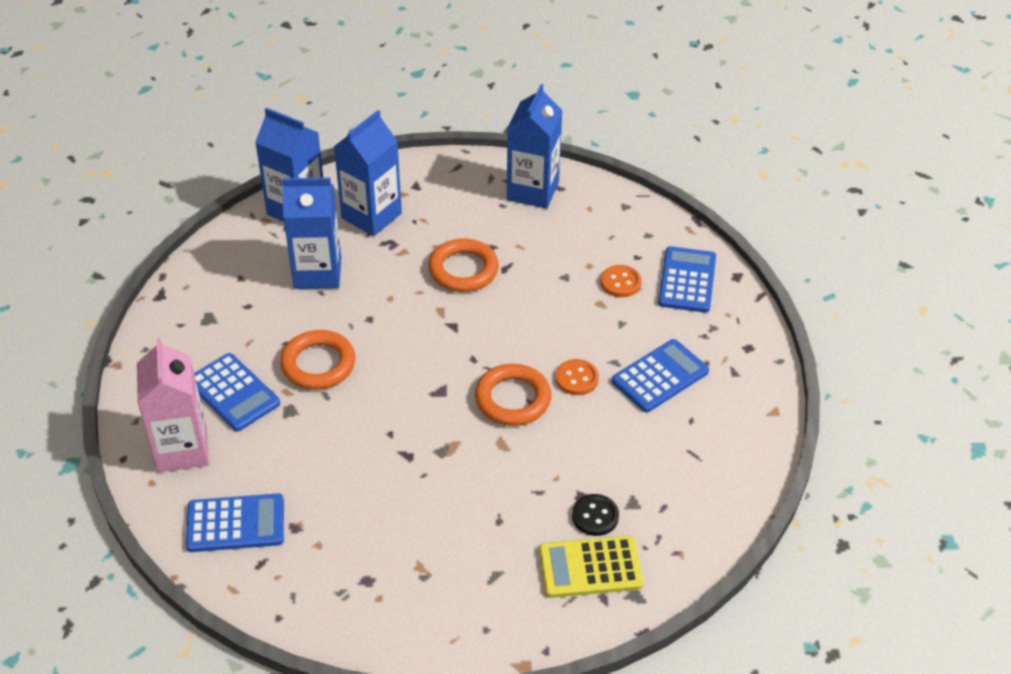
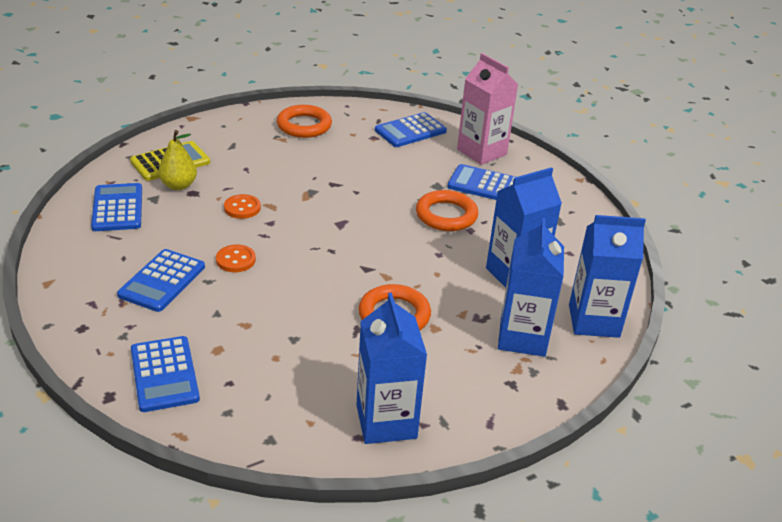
camera: 150 degrees right, 10 degrees down
(513, 399) = (280, 233): orange ring -> orange ring (304, 125)
(595, 516) = (179, 185): black button -> yellow pear
(620, 282) = (234, 350): orange button -> orange button (242, 208)
(680, 499) = (117, 208): none -> blue calculator

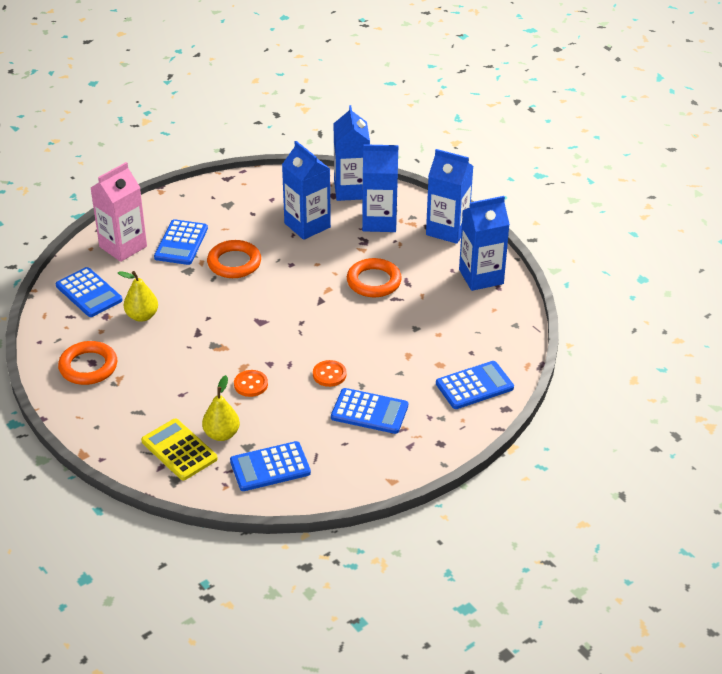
camera: 95 degrees left, 5 degrees up
(368, 155) = (142, 316): none -> yellow pear
(501, 404) = (447, 230): none -> blue carton

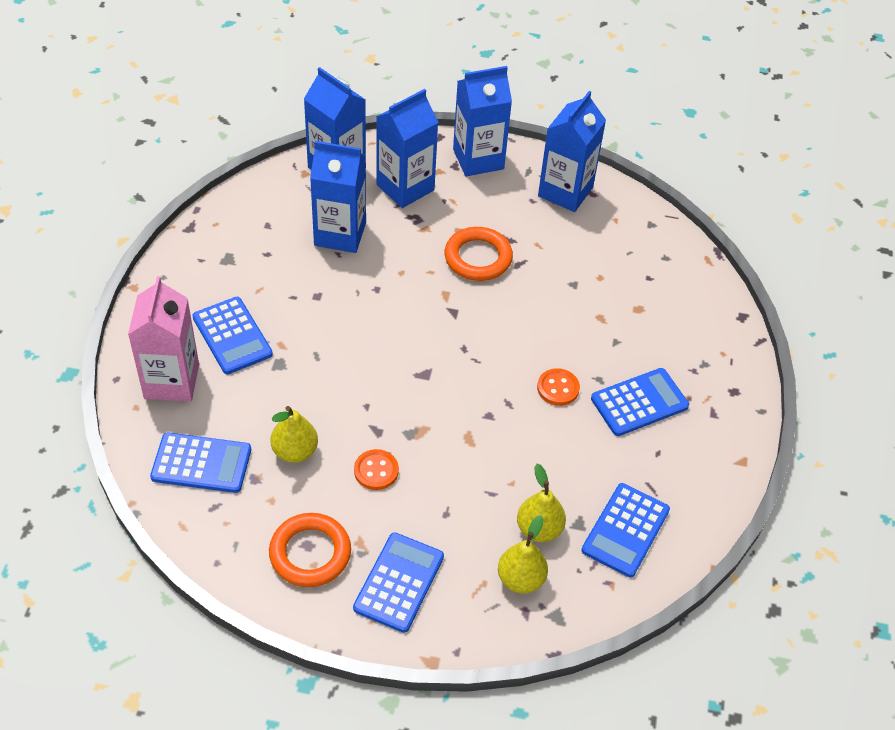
camera: 45 degrees left, 10 degrees up
(179, 450) = (520, 579): yellow calculator -> yellow pear
(234, 263) = (317, 324): orange ring -> none
(251, 384) = (499, 452): orange button -> orange button (376, 471)
(474, 386) = (692, 311): blue calculator -> blue calculator (399, 582)

